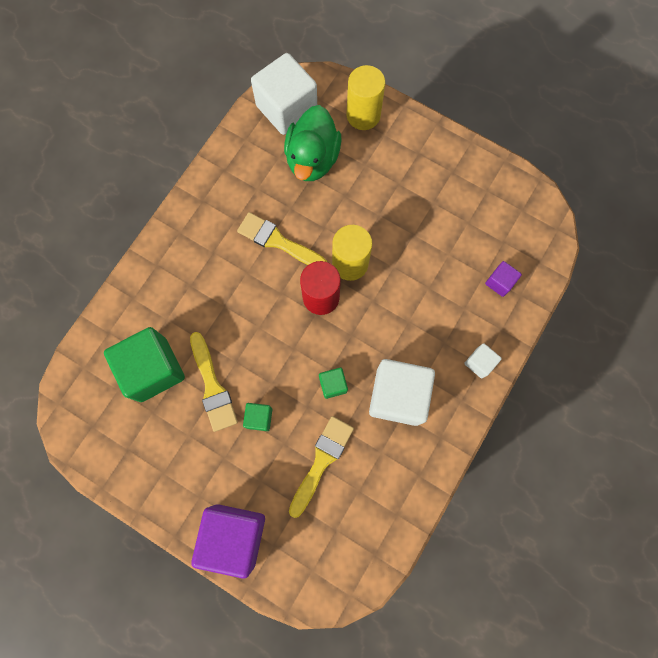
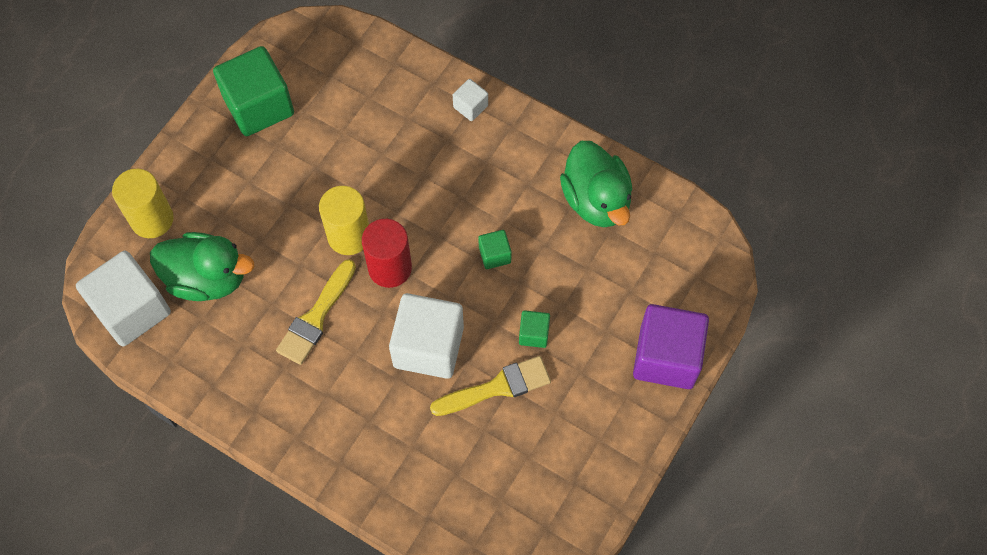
camera: 90 degrees left, 10 degrees down
(153, 369) = (476, 458): green cube -> green cube (259, 106)
(321, 461) = (581, 266): yellow brush -> none
(387, 477) = (596, 200): none -> green duck
(398, 396) = (507, 188): white cube -> white cube (428, 346)
(499, 282) = (378, 82): purple cube -> none

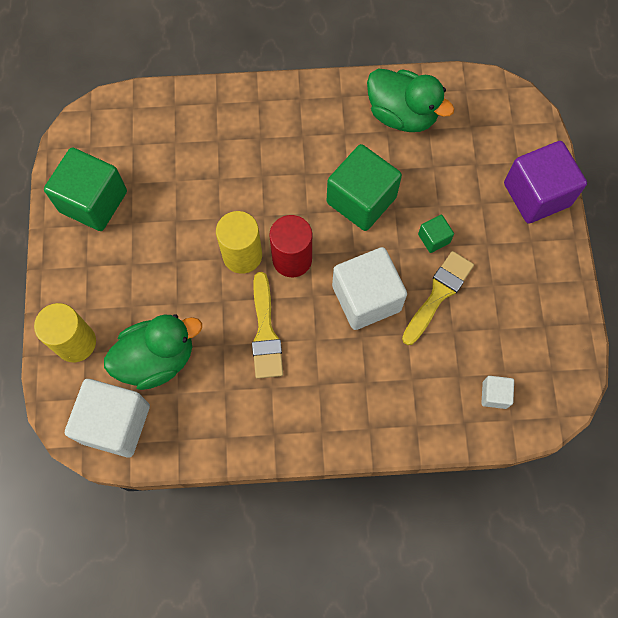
camera: 35 degrees left, 5 degrees up
(470, 106) = (258, 103): white cube -> white cube (494, 395)
(494, 255) = (361, 200): green cube -> green cube, size x2.16

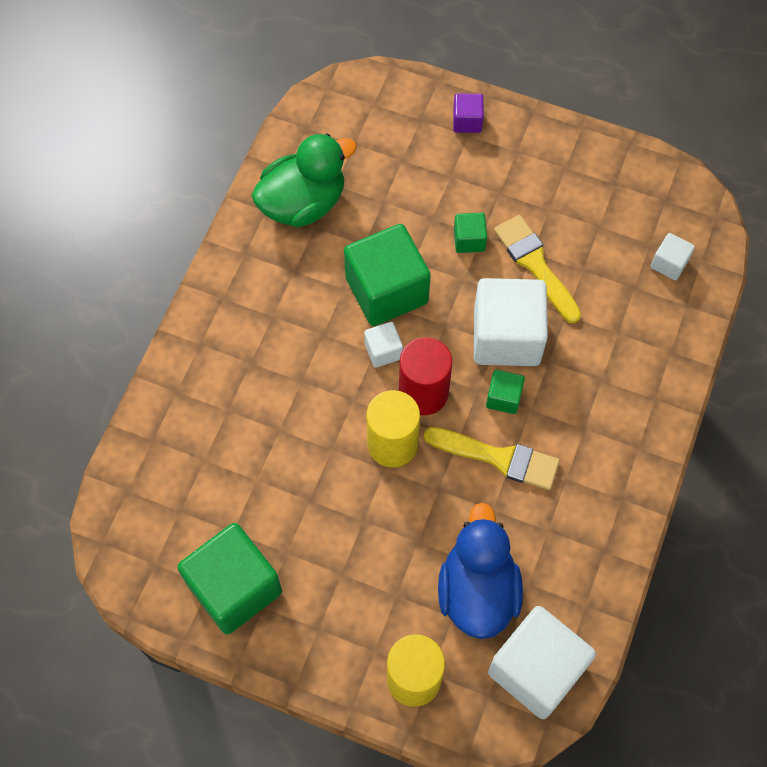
camera: 65 degrees left, 5 degrees down
(157, 359) = (477, 590): green duck -> blue duck
(311, 218) = (383, 351): none -> white cube
(315, 316) = (503, 397): none -> green cube
(536, 194) = (467, 121): purple cube -> purple cube, size x0.46

